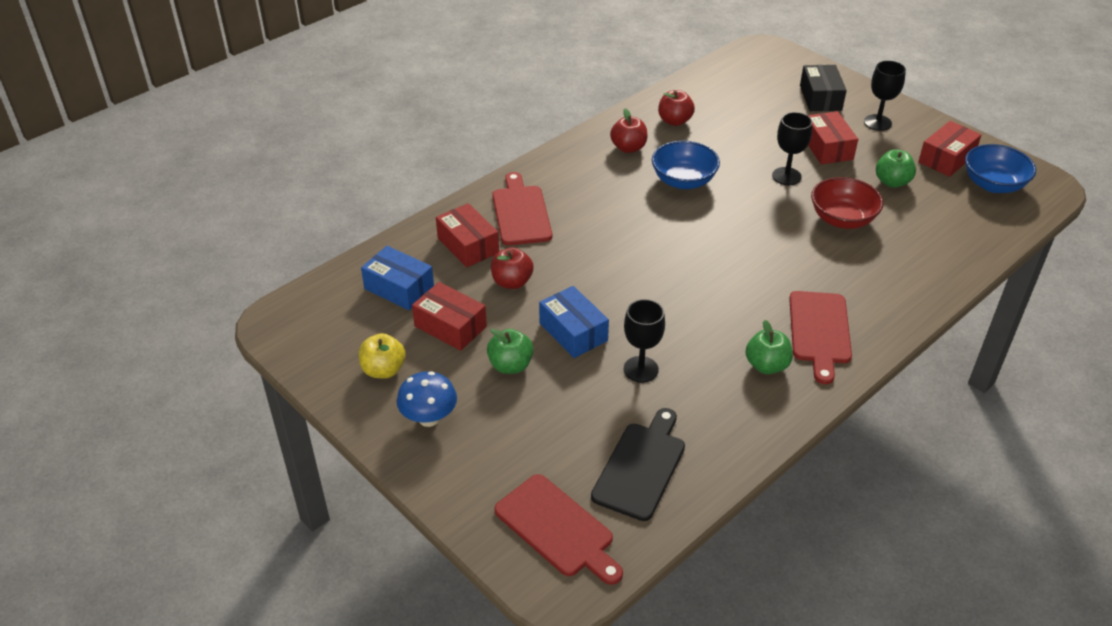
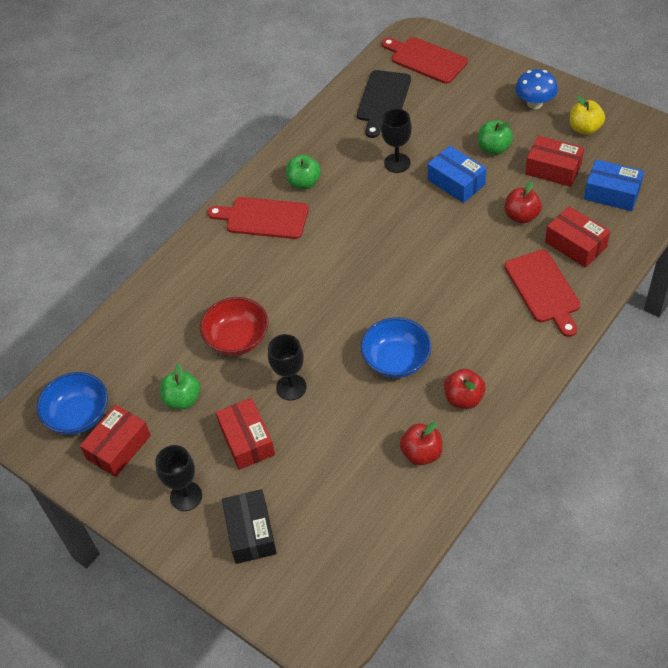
camera: 175 degrees right, 10 degrees up
(819, 331) = (263, 218): red cutting board -> red cutting board turned 75 degrees counterclockwise

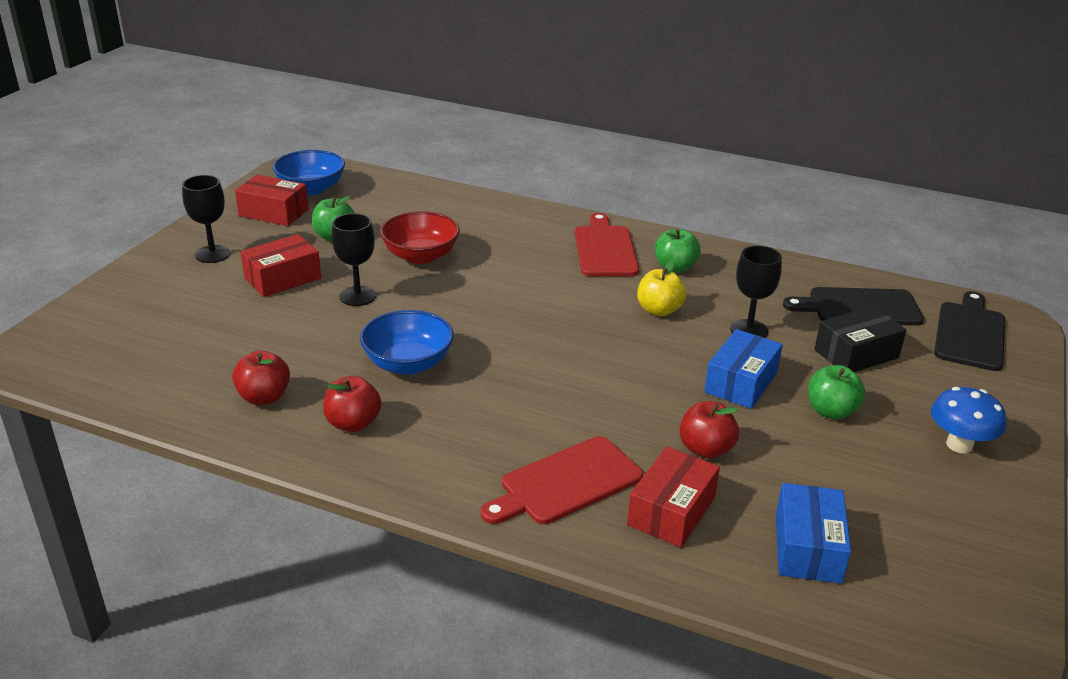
camera: 70 degrees right, 20 degrees down
(251, 532) = (163, 295): black box -> black box (856, 354)
(426, 59) = (970, 333): red cutting board -> black cutting board
(553, 169) = (824, 475): red box -> none
(585, 128) = (942, 505): yellow apple -> yellow apple (659, 310)

